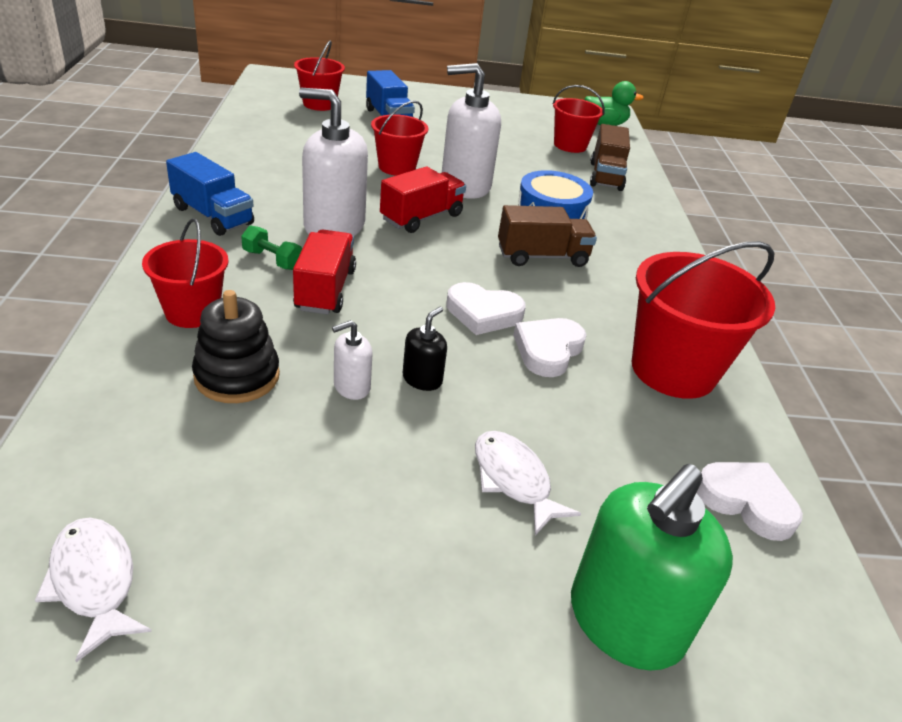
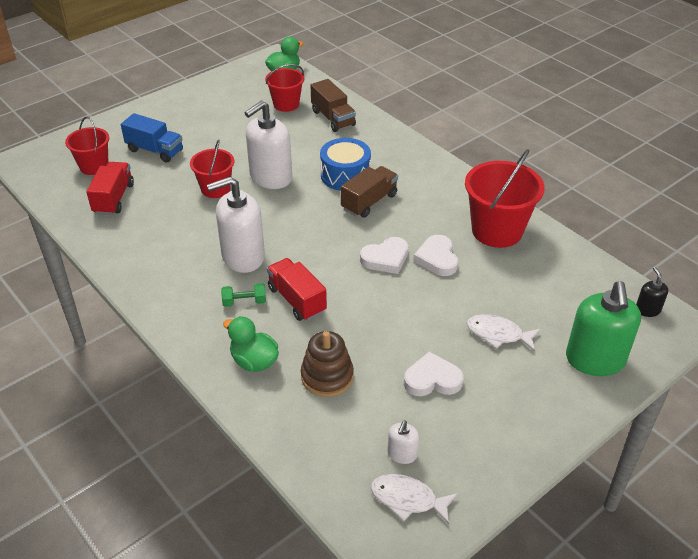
camera: 35 degrees left, 5 degrees up
(192, 312) = (254, 361): red bucket -> green duck
(213, 216) = (168, 297): blue truck -> none
(237, 376) = (327, 376): black stacking toy -> brown stacking toy
(351, 387) = (382, 342): white soap dispenser -> white soap dispenser (402, 454)
(421, 217) = (279, 218): red truck -> red truck (114, 199)
(422, 379) = (406, 315): black soap dispenser -> black soap dispenser (647, 310)
(746, 501) = (585, 277): white heart -> white heart (432, 379)

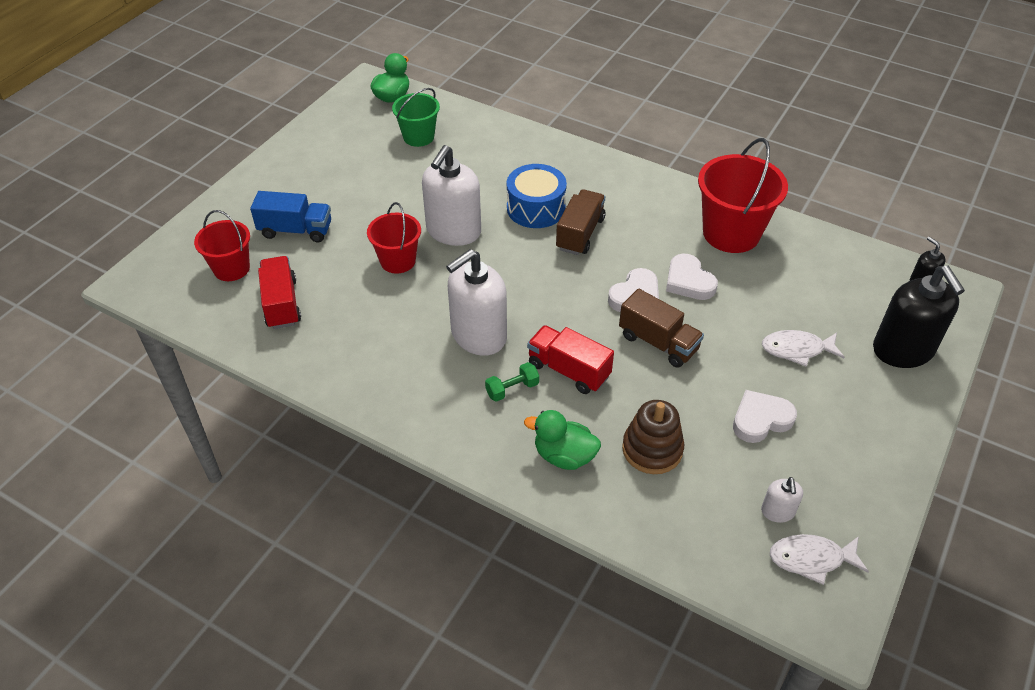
camera: 20 degrees left, 5 degrees up
(286, 104) = (418, 137): red bucket -> green bucket
(333, 118) = (482, 142): brown truck -> brown truck (658, 342)
(595, 360) = (903, 350): green soap dispenser -> black soap dispenser

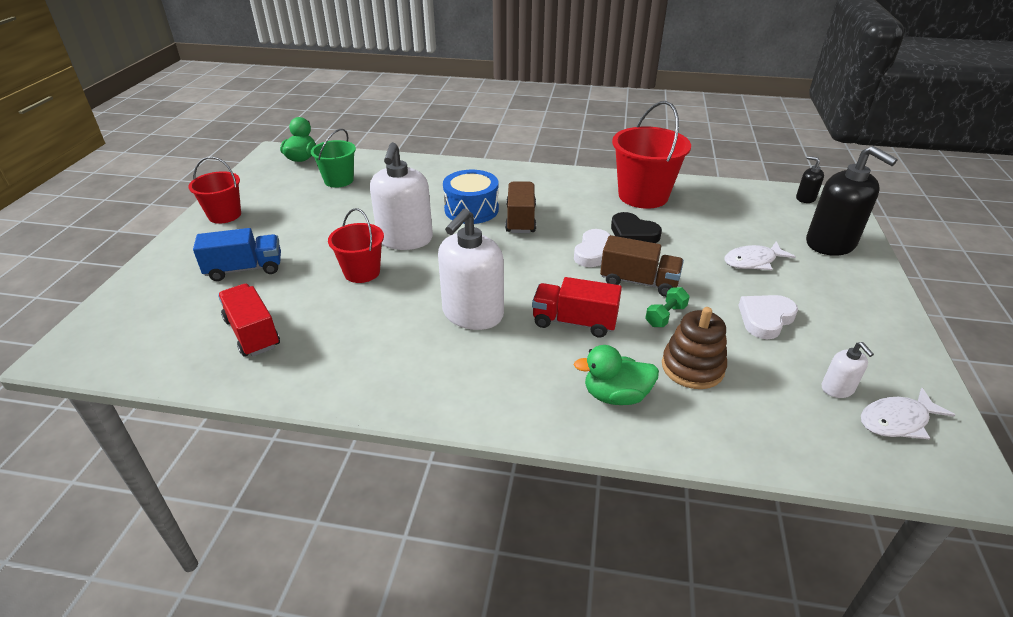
camera: 20 degrees left, 10 degrees down
(231, 268) = (184, 315): red bucket -> red bucket (224, 215)
(512, 389) = (530, 350): green dumbbell -> green dumbbell (665, 316)
(688, 281) = (633, 233): white heart -> black heart

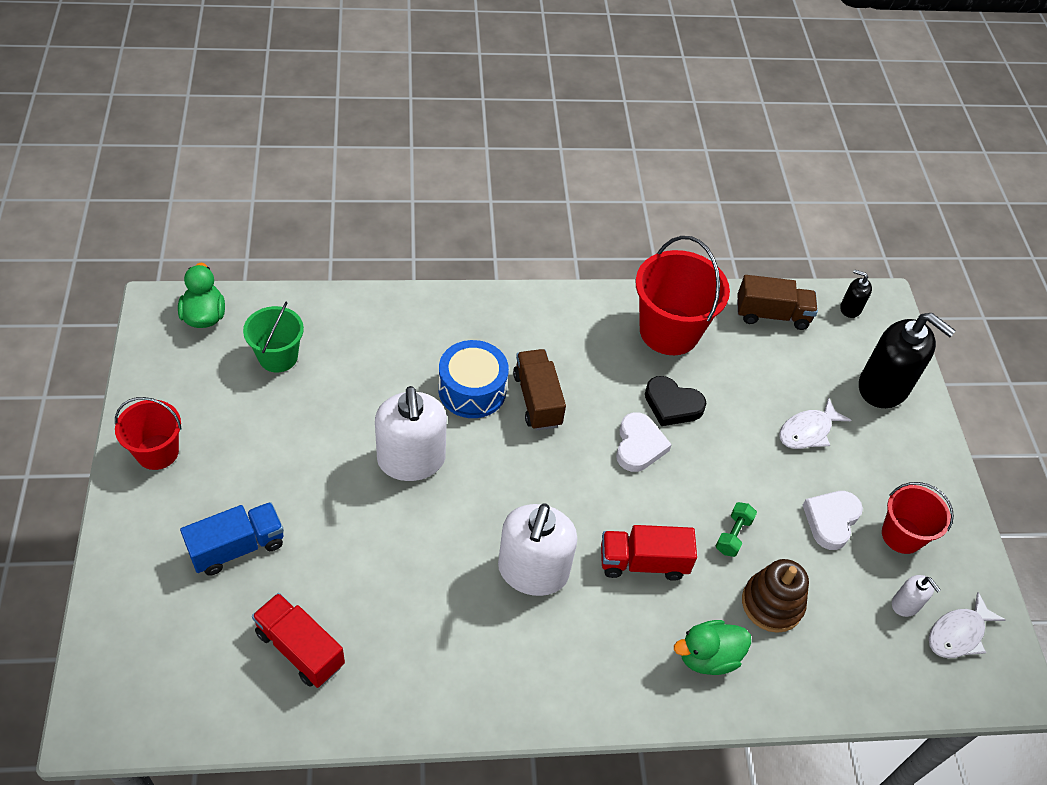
camera: 20 degrees left, 15 degrees up
(362, 272) = (382, 527): red bucket -> red bucket (901, 535)
(638, 282) = (695, 487): brown truck -> brown truck (772, 315)

